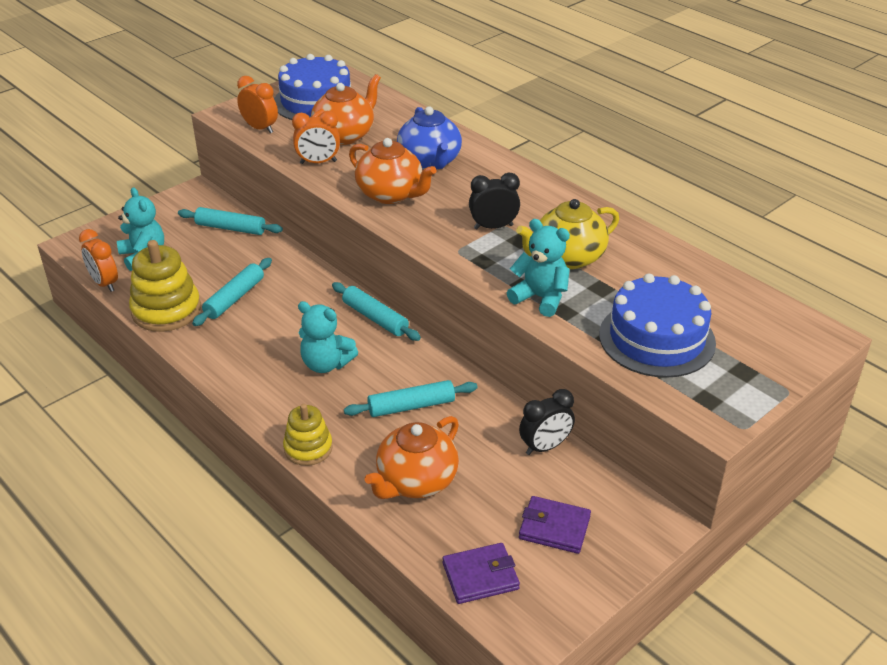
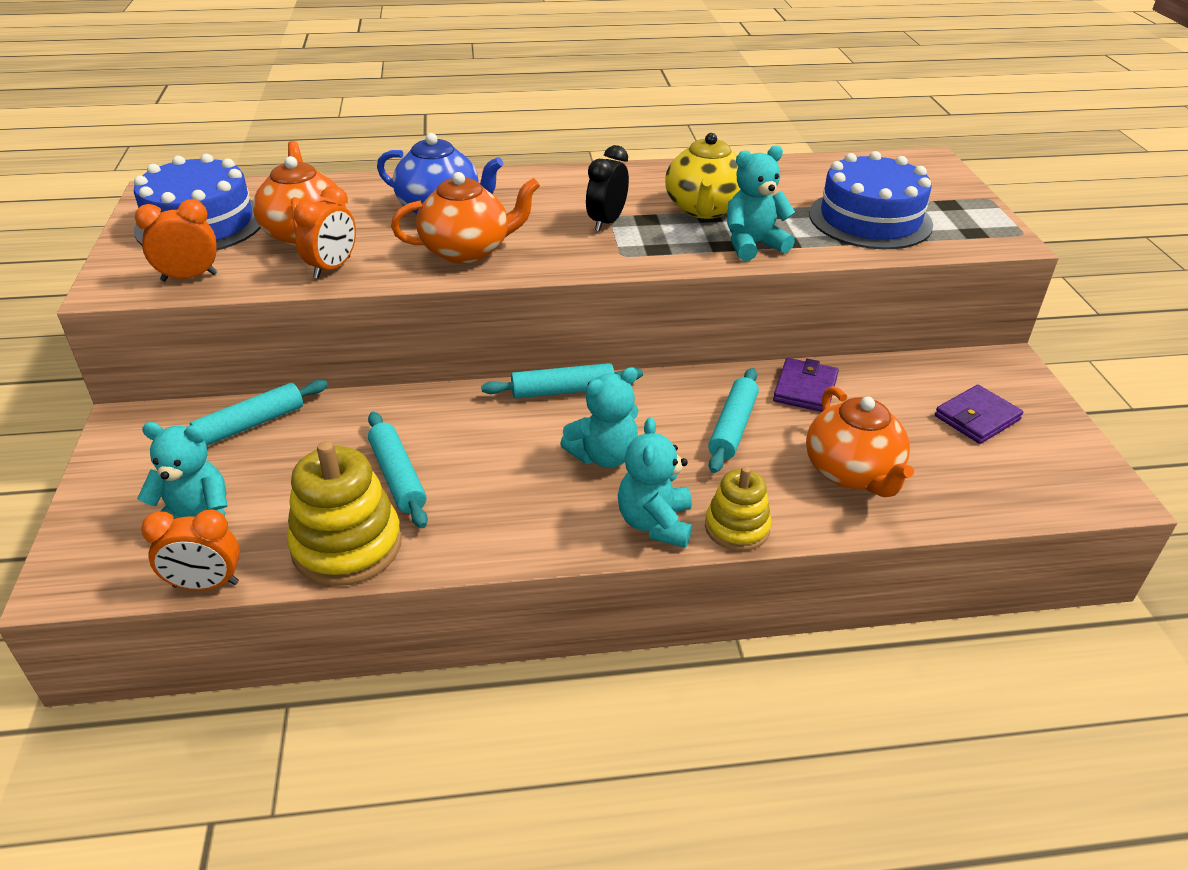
camera: 55 degrees left, 0 degrees up
(281, 412) = (655, 523): none -> turquoise teddy bear
(480, 576) = (1017, 489): purple wallet -> purple wallet (805, 389)
(545, 447) = (863, 376): black clock -> none

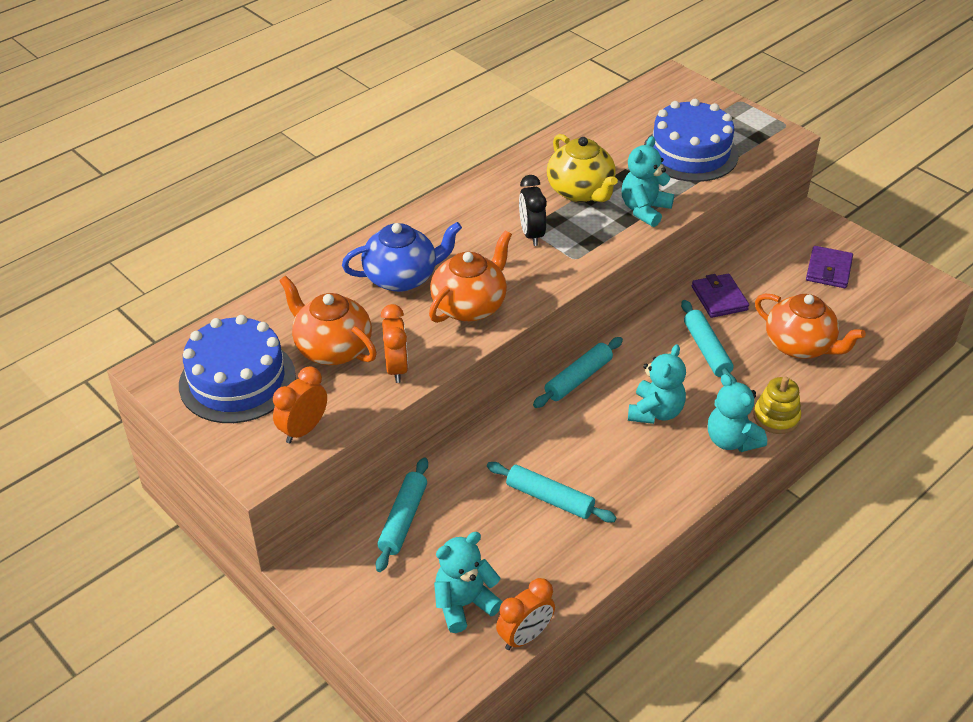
camera: 35 degrees left, 5 degrees up
(347, 546) = (577, 560): yellow stacking toy -> none

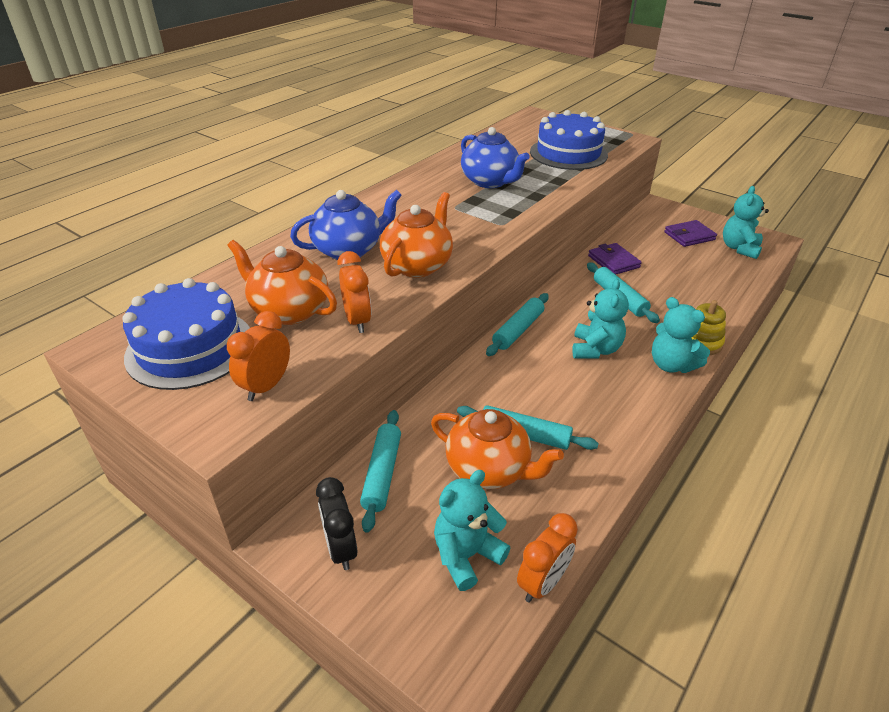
camera: 10 degrees left, 5 degrees down
(531, 234) = (458, 211): black clock -> black clock (341, 548)
(580, 191) = (490, 181): yellow teapot -> blue teapot
(644, 210) = (547, 189): turquoise teddy bear -> turquoise teddy bear (739, 248)
(800, 345) = (693, 288): orange teapot -> orange teapot (489, 469)
(828, 270) = (689, 236): purple wallet -> purple wallet turned 60 degrees clockwise

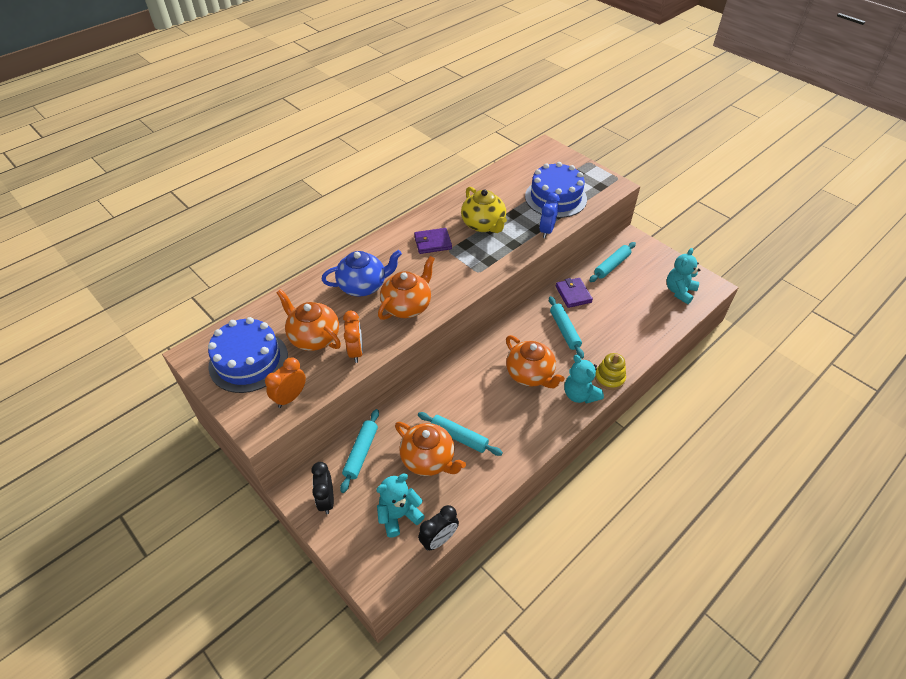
camera: 10 degrees right, 10 degrees up
(490, 181) = (483, 225): blue teapot -> yellow teapot
(518, 330) = (480, 351): turquoise rolling pin -> turquoise rolling pin (611, 265)
(542, 583) = (439, 539): orange clock -> black clock
(572, 181) = (546, 231): none -> blue clock
(595, 349) = (530, 374): turquoise teddy bear -> orange teapot
(689, 236) = (644, 274): purple wallet -> purple wallet (433, 243)

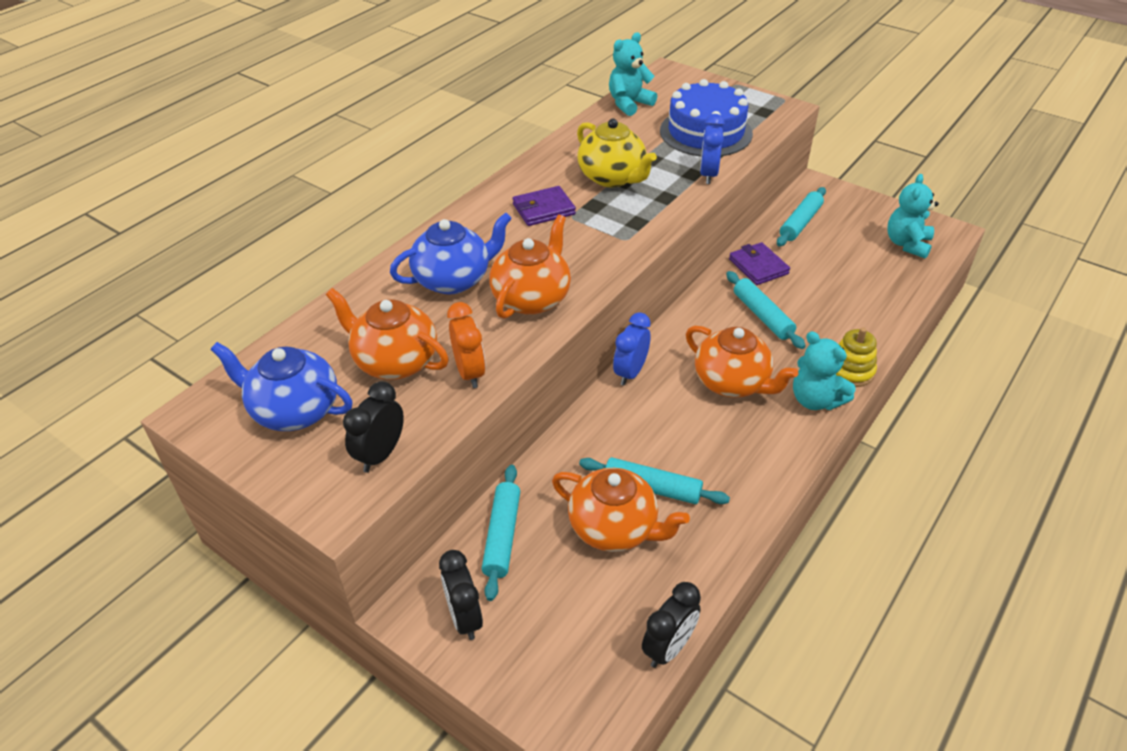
camera: 10 degrees left, 5 degrees down
(248, 361) = (294, 410): blue cake -> blue teapot
(290, 397) = (380, 454): orange clock -> black clock
(399, 515) = (592, 621): turquoise teddy bear -> turquoise teddy bear (629, 104)
(468, 357) = (630, 372): none -> blue clock

